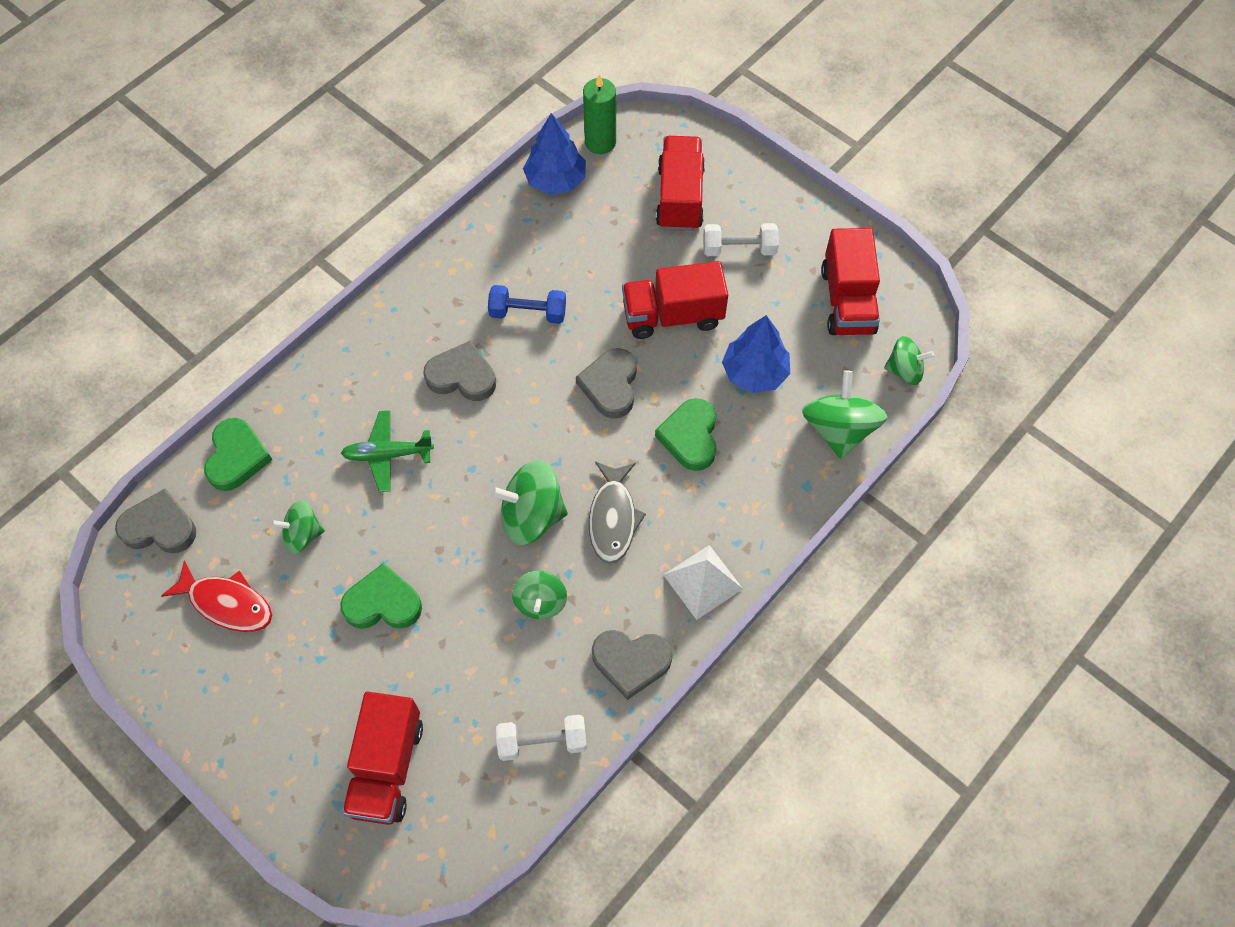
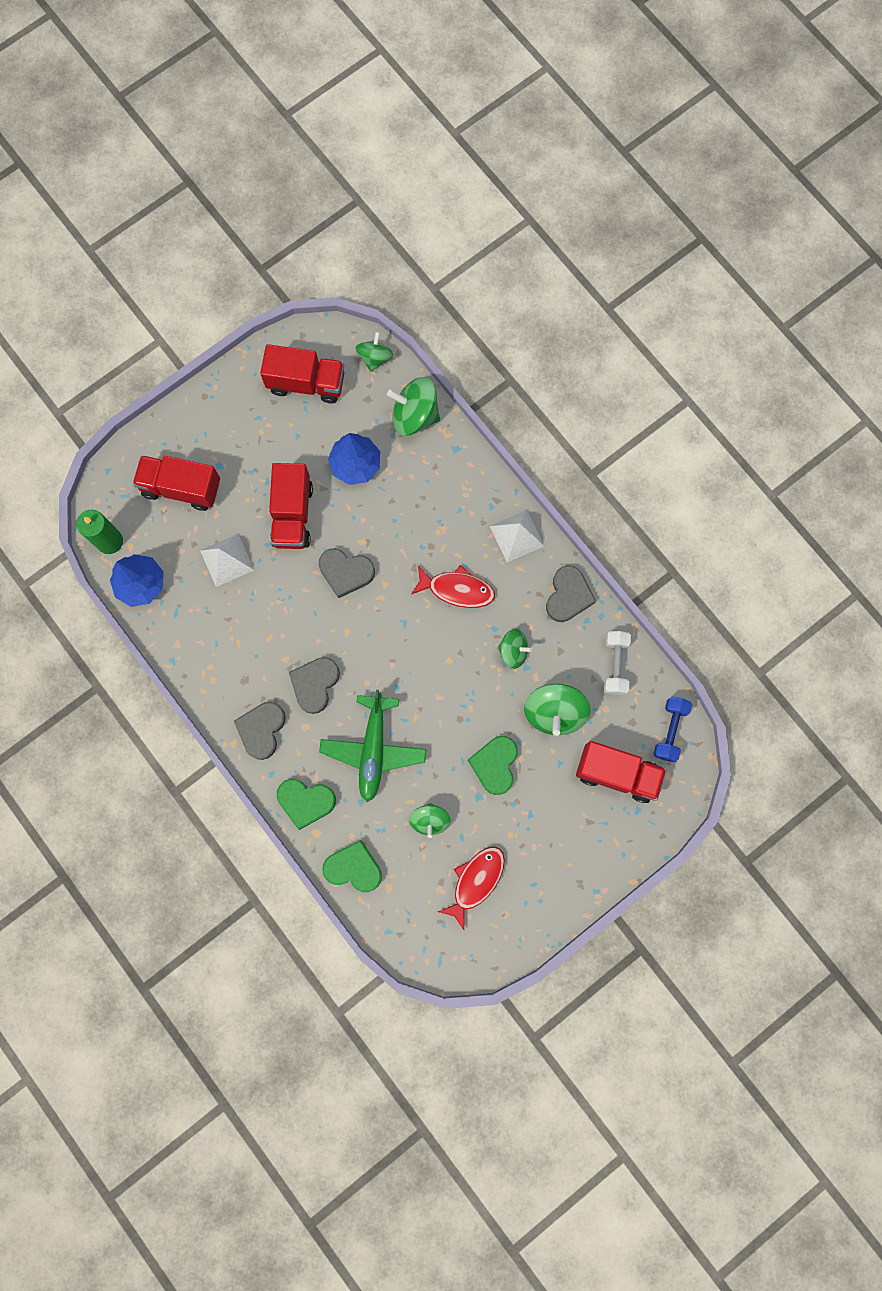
camera: 80 degrees left, 15 degrees up
(160, 527) = (403, 931): grey heart -> grey heart (262, 730)
(387, 454) = (373, 749): green plane -> green plane, size x1.51
(528, 313) = (267, 625): blue dumbbell -> blue dumbbell (670, 730)
(531, 516) = (444, 648): green spinning top -> green spinning top (554, 712)
(601, 258) = (227, 560): none -> white pyramid
(613, 518) = (457, 589): grey fish -> red fish
(690, 437) = (401, 522): green heart -> green heart (306, 802)
(739, 249) = (241, 452): white dumbbell -> none

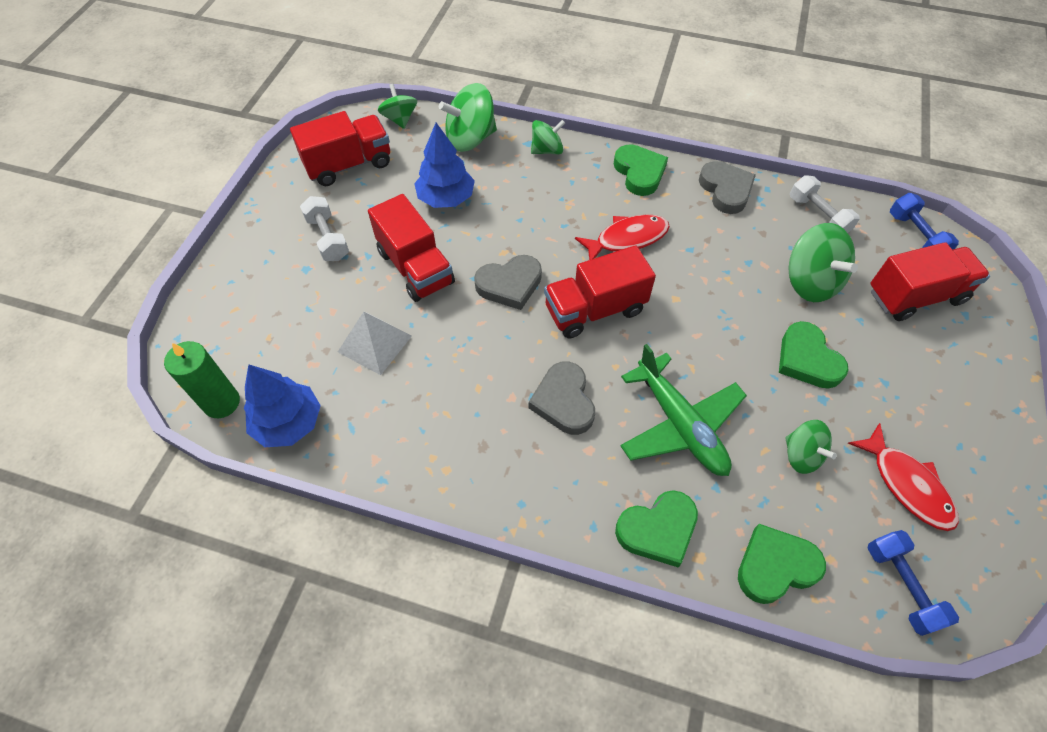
camera: 35 degrees left, 20 degrees down
(181, 488) = (277, 308): red truck -> red truck (595, 310)
(249, 447) = (328, 238): none -> white dumbbell
(262, 730) = (543, 485): grey heart -> none
(413, 928) = (901, 586): none -> blue dumbbell
(475, 881) = (907, 484): red fish -> red fish turned 150 degrees clockwise
(513, 651) = (724, 256): green spinning top -> green spinning top (547, 150)
(517, 536) = (639, 173): white pyramid -> green heart

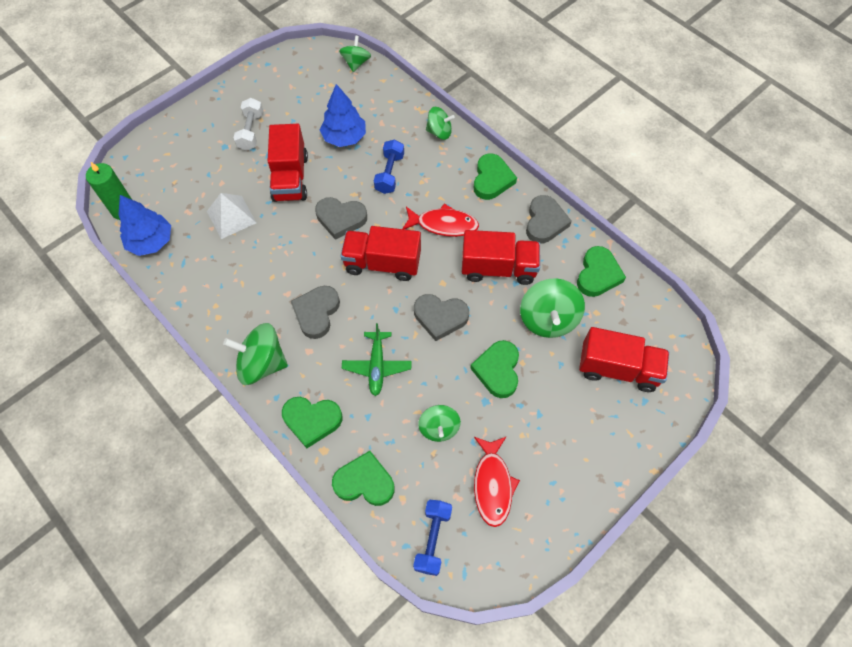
camera: 30 degrees right, 5 degrees up
(349, 165) = (299, 83): red truck -> red truck (498, 268)
(470, 139) = (393, 100): green spinning top -> green spinning top (262, 363)
(680, 424) = (377, 366): green plane -> green plane, size x0.66
(703, 335) = (440, 317): none -> grey heart
(818, 216) = (598, 274): white dumbbell -> green heart
(915, 236) = (660, 326): blue dumbbell -> blue dumbbell (389, 173)

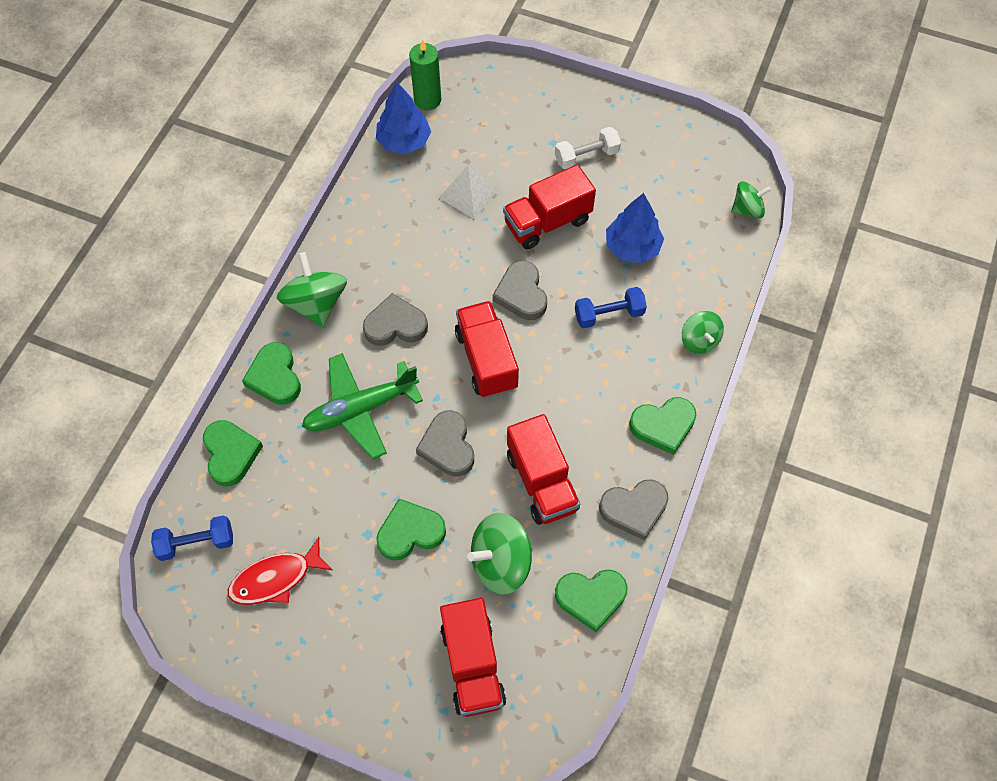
camera: 65 degrees right, 0 degrees up
(377, 366) = (360, 409): green plane -> green plane, size x1.51
(439, 428) = (317, 499): green spinning top -> none
(443, 224) = (570, 399): red fish -> none

